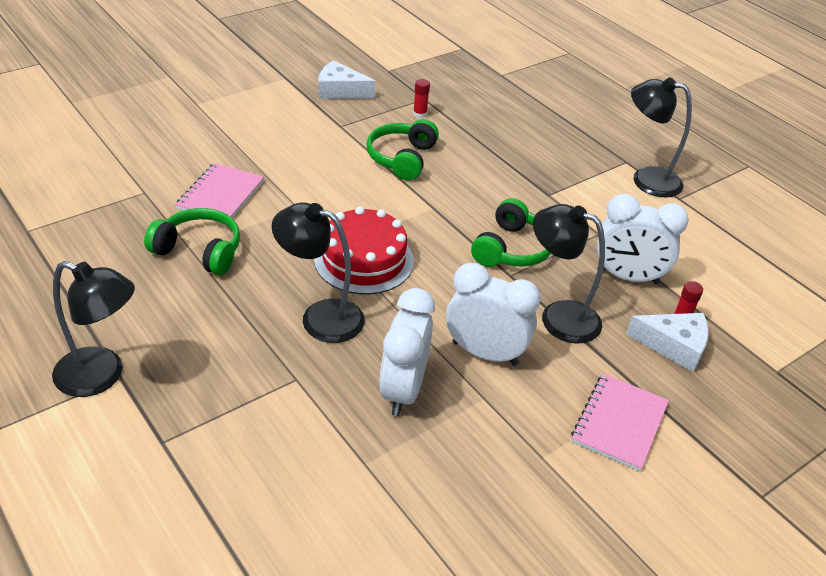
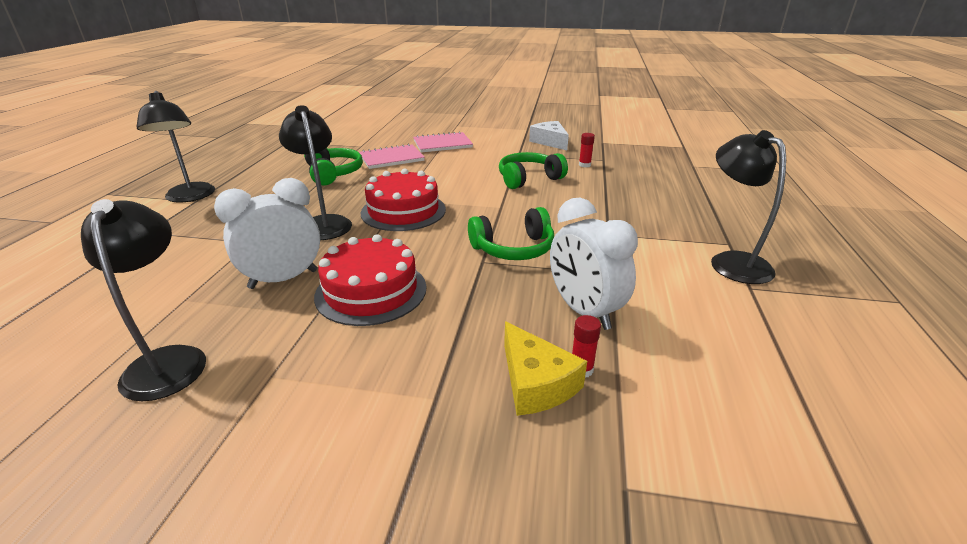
camera: 50 degrees right, 10 degrees down
(484, 353) = (371, 291): white clock -> red cake
(558, 317) = (469, 302): black lamp -> black lamp (168, 360)
(619, 423) = (370, 400): pink notebook -> pink notebook (442, 144)
(674, 346) = (536, 383): white cheese -> yellow cheese

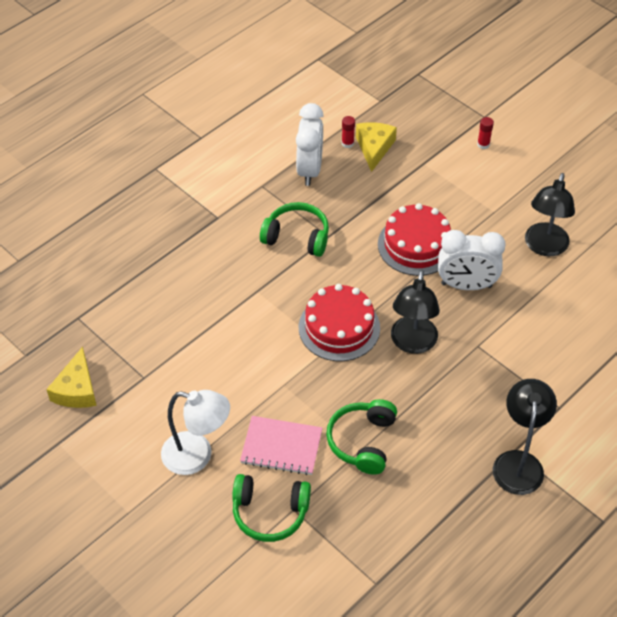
camera: 145 degrees left, 20 degrees up
(442, 144) = (197, 456): pink notebook -> white lamp
(528, 179) = (189, 321): green headphones -> green headphones (270, 513)
(550, 142) = (77, 389): white cheese -> yellow cheese
(584, 165) = (109, 317): red glue stick -> red glue stick (483, 144)
(731, 261) = (179, 156): black lamp -> none

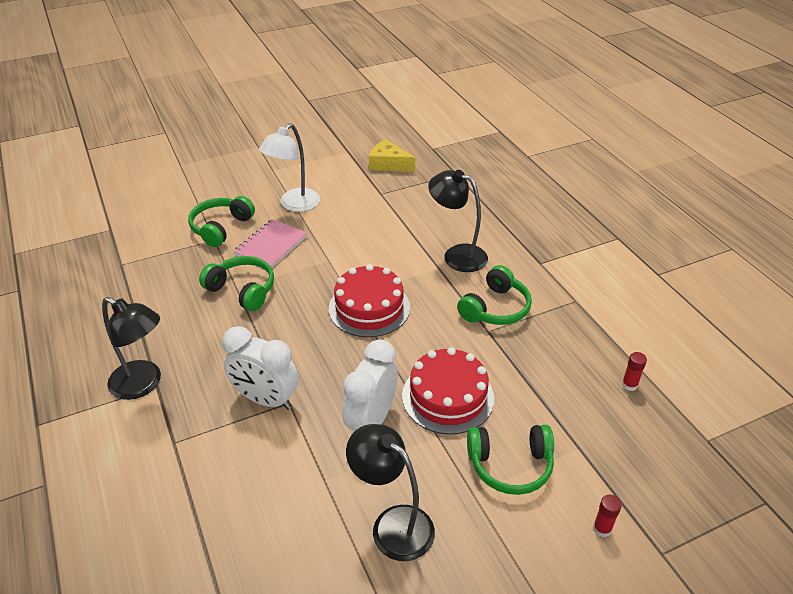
camera: 110 degrees right, 10 degrees down
(309, 170) = (591, 341): white clock -> white clock (266, 399)
(374, 148) = (616, 407): yellow cheese -> none
(412, 343) = (321, 352): black lamp -> black lamp (457, 255)
(460, 196) = (510, 465): none -> green headphones

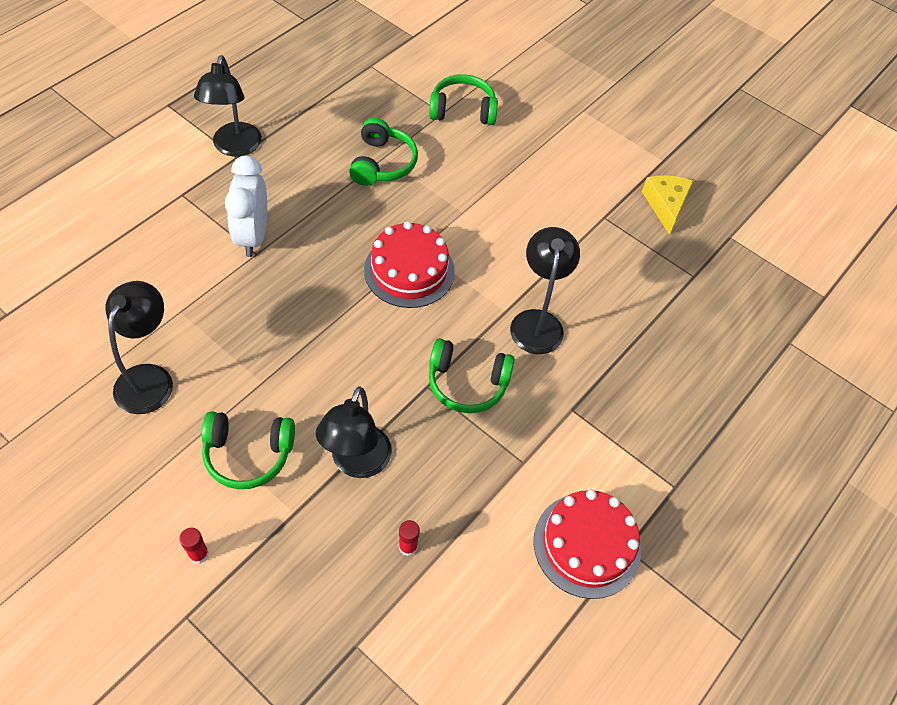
camera: 60 degrees right, 15 degrees up
(271, 245) = (458, 158): pink notebook -> none
(294, 205) = (535, 151): white lamp -> none
(371, 421) = (259, 323): white clock -> none
(448, 397) = (315, 376): red cake -> red cake (587, 545)
(510, 465) = (248, 454): green headphones -> green headphones turned 60 degrees counterclockwise
(545, 394) = (357, 463): none -> black lamp

